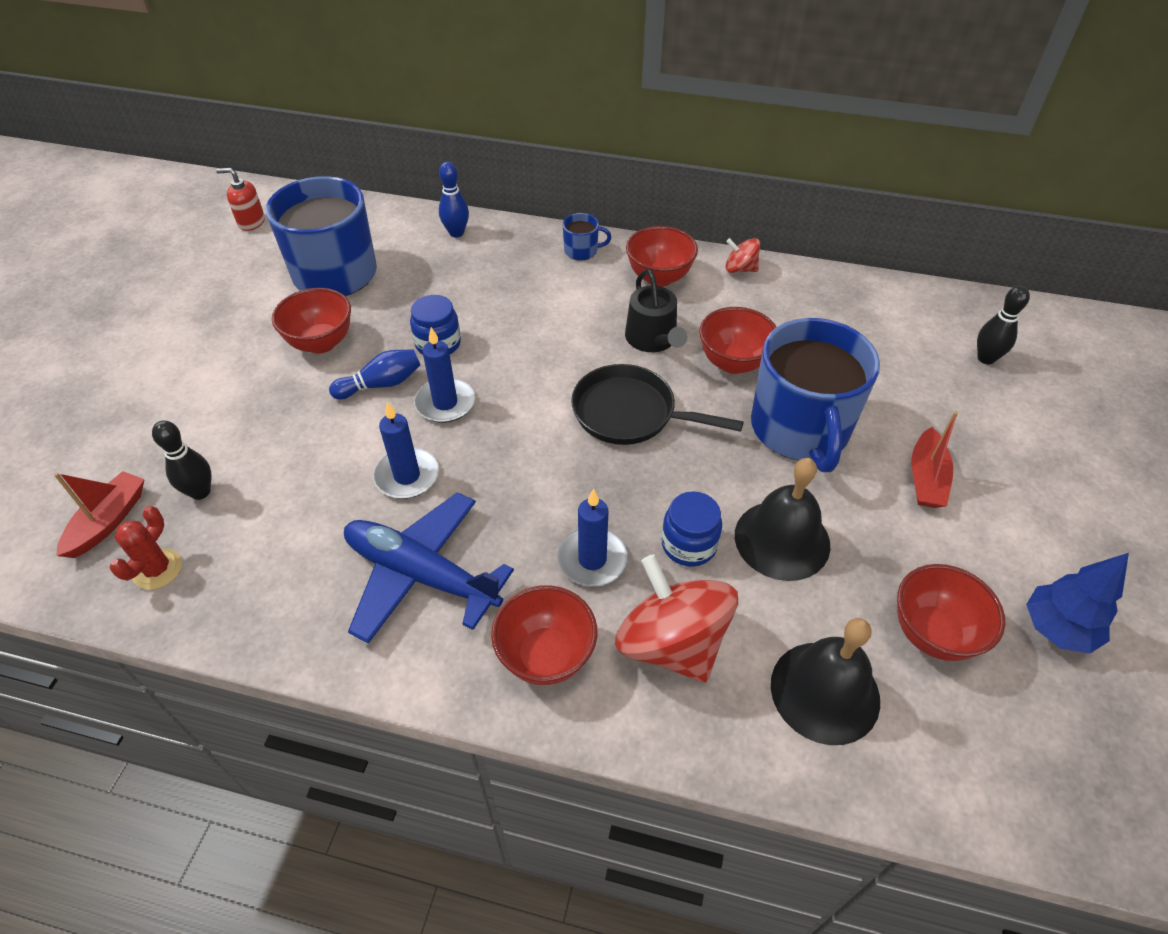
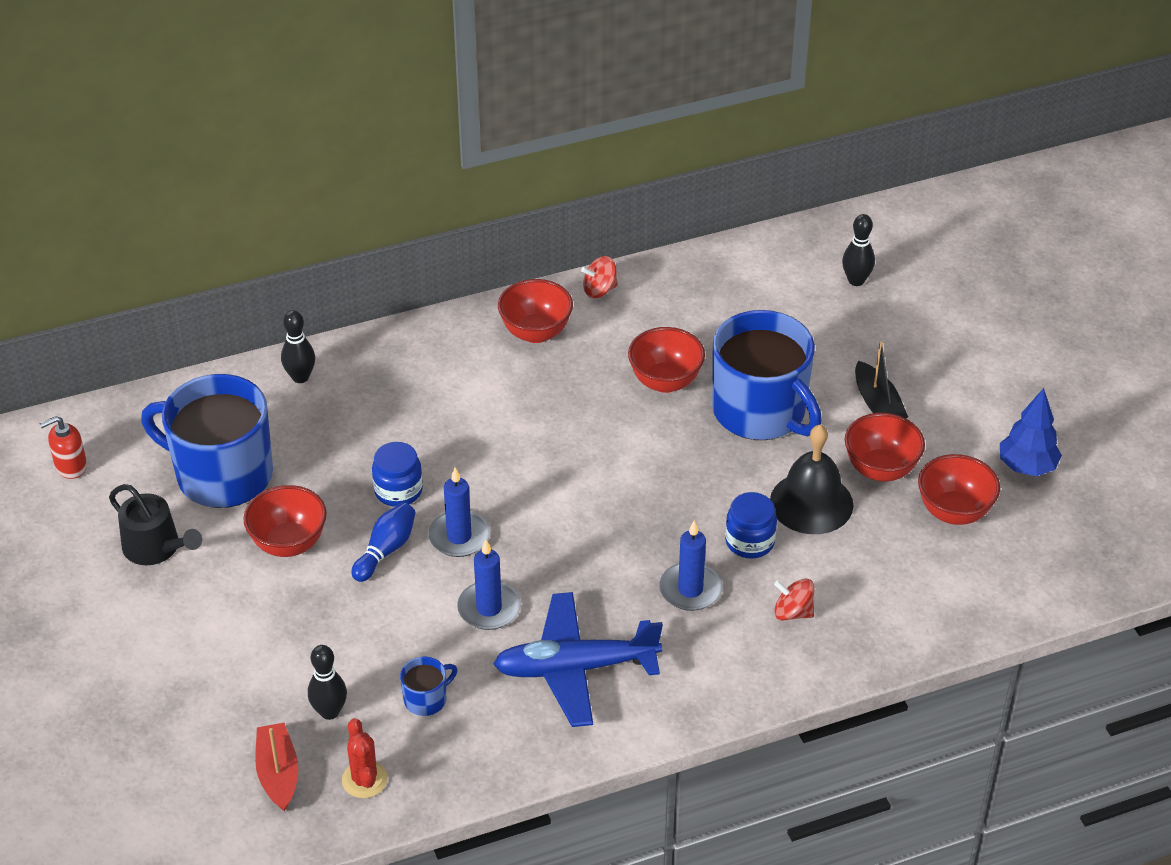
camera: 35 degrees left, 5 degrees down
(456, 233) = (300, 377): blue bowling pin -> black bowling pin
(546, 656) = (716, 668): red bowl -> red bowl (880, 469)
(582, 251) = (441, 339): blue mug -> blue mug (426, 699)
(630, 413) = (620, 466): black pan -> none
(653, 339) = (582, 393): black watering can -> black watering can (156, 548)
(672, 643) = (793, 612): red spinning top -> red spinning top, size x0.48
(825, 691) = (913, 586): black bell -> none
(926, 478) = (877, 404): red boat -> black boat

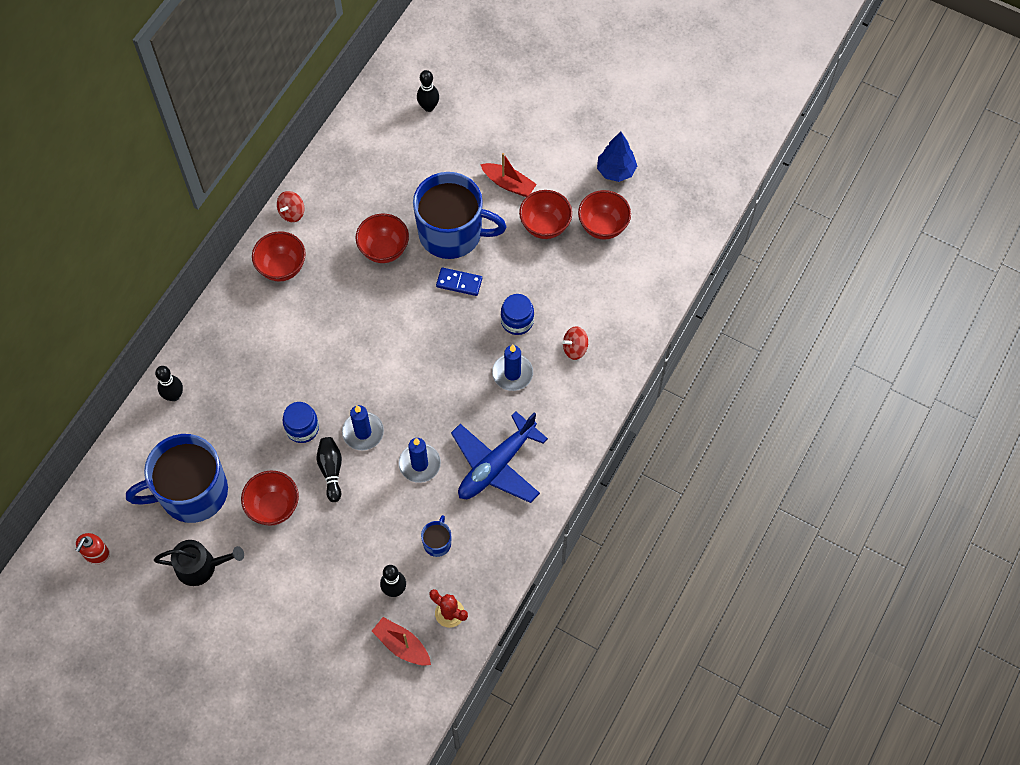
camera: 40 degrees left, 20 degrees up
(386, 550) = (331, 470): blue bowling pin -> black bowling pin
(719, 463) = (459, 283): none -> blue domino
(811, 503) = (527, 273): black bell -> none
(877, 404) = (508, 184): black boat -> red boat

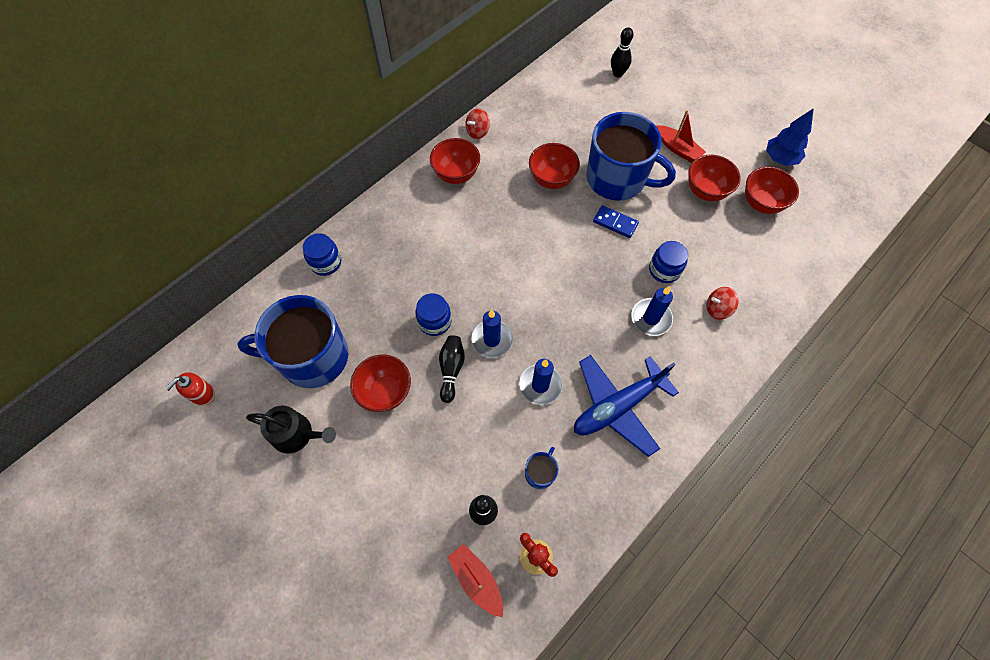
camera: 15 degrees right, 0 degrees up
(174, 395) = (326, 262): black bowling pin -> blue jar

